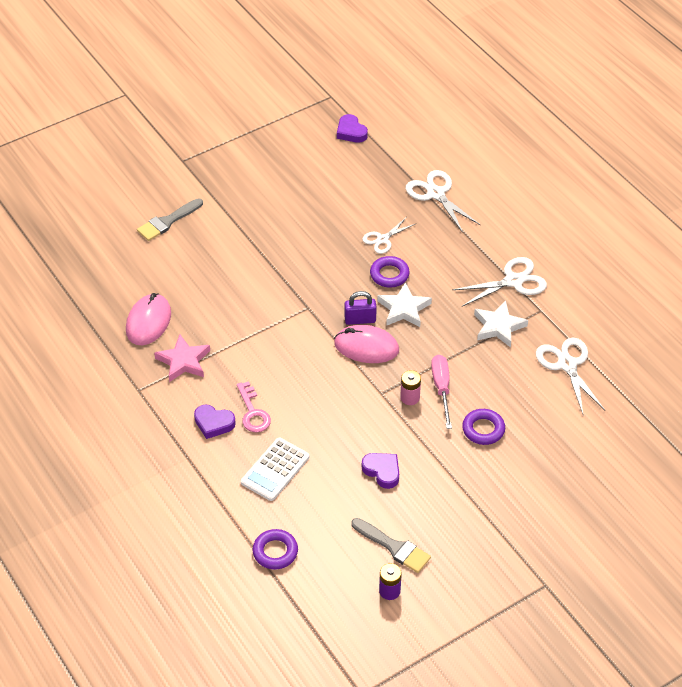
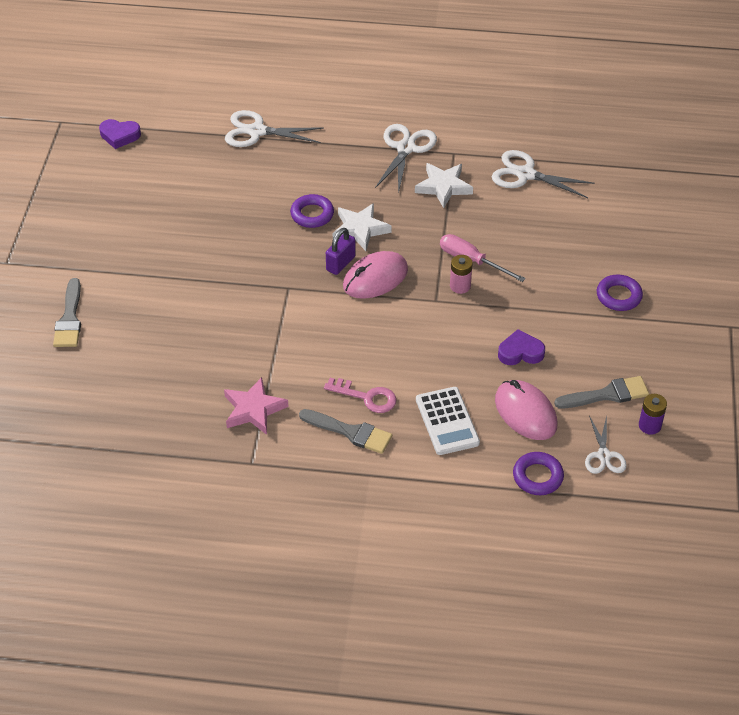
camera: 50 degrees left, 0 degrees up
(148, 322) = (177, 406): pink mouse -> pink mouse (525, 412)
(213, 423) = (350, 432): purple heart -> grey brush
(382, 239) = (268, 194): white scissors -> white scissors (604, 455)
(483, 429) = (540, 263): purple ring -> purple ring (618, 296)

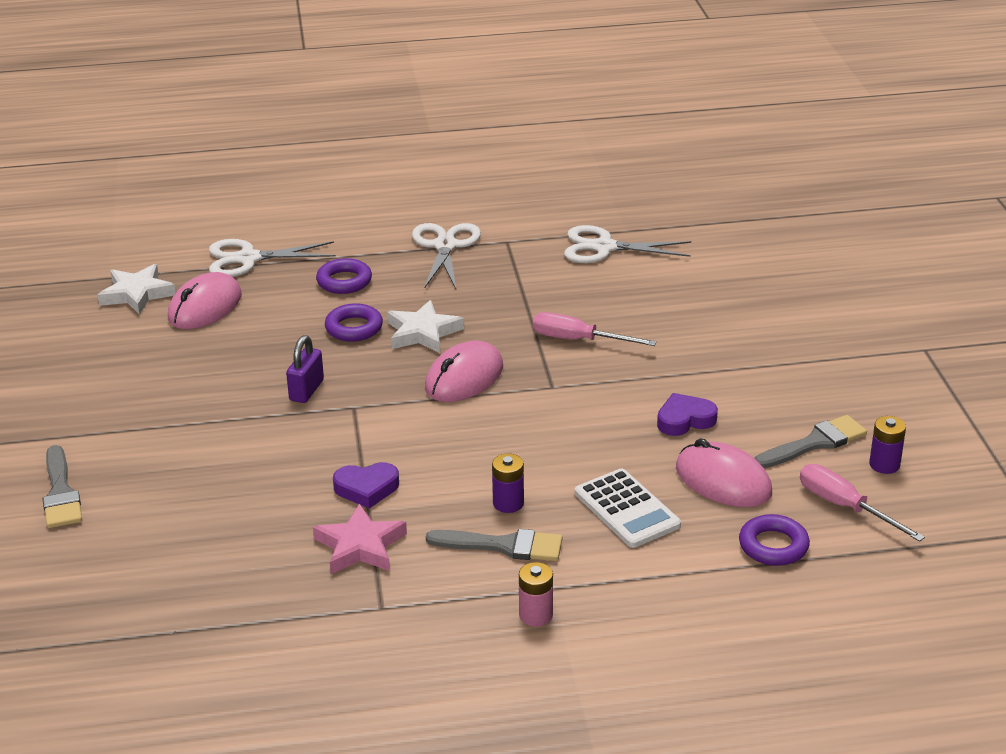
camera: 15 degrees left, 15 degrees down
(119, 136) = (66, 290): purple heart -> purple heart (366, 488)
(212, 172) = (205, 307): none -> pink mouse
(340, 263) = (412, 370): purple padlock -> purple padlock (306, 390)
(366, 397) = (508, 503): pink key -> purple battery
(443, 187) = (509, 275): white star -> white star (137, 294)
(460, 286) = (576, 367): pink battery -> pink battery (536, 615)
(604, 455) = (845, 507): white scissors -> pink screwdriver
(618, 296) = (776, 343): purple ring -> purple ring (344, 281)

